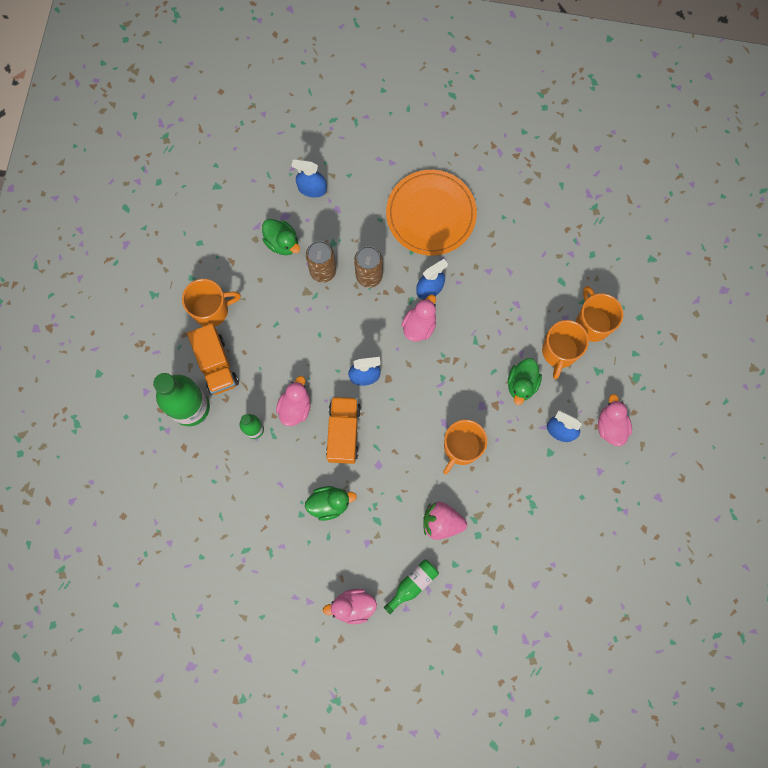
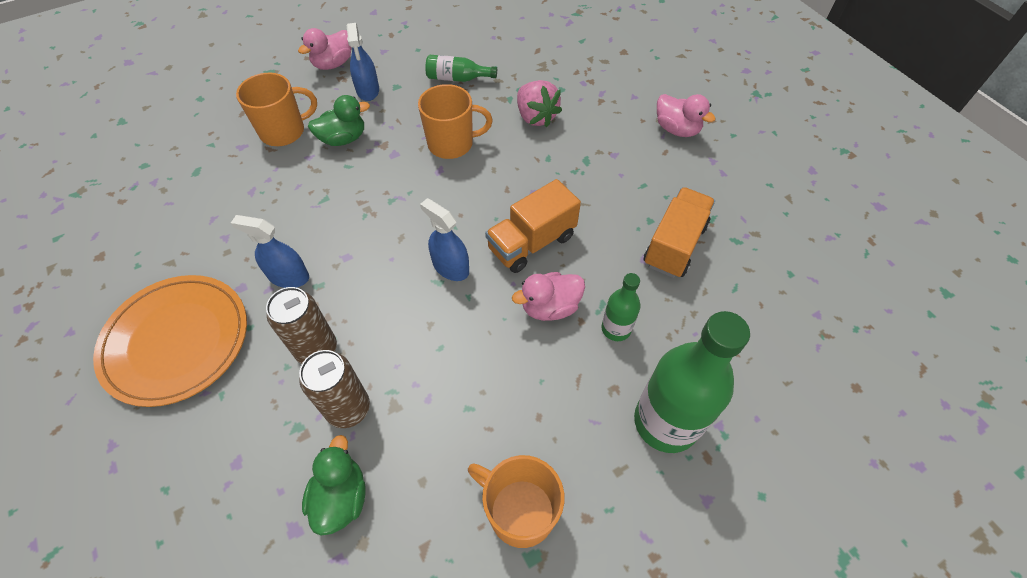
camera: 130 degrees left, 20 degrees down
(216, 365) = (586, 437): orange truck -> orange truck (674, 245)
(312, 188) = (219, 526): blue spray bottle -> none
(329, 503) = (613, 205): green duck -> none
(412, 584) = (610, 104): green bottle -> green bottle (457, 78)
(419, 325) = (345, 257): pink duck -> none
(592, 323) = (231, 125): orange mug -> none

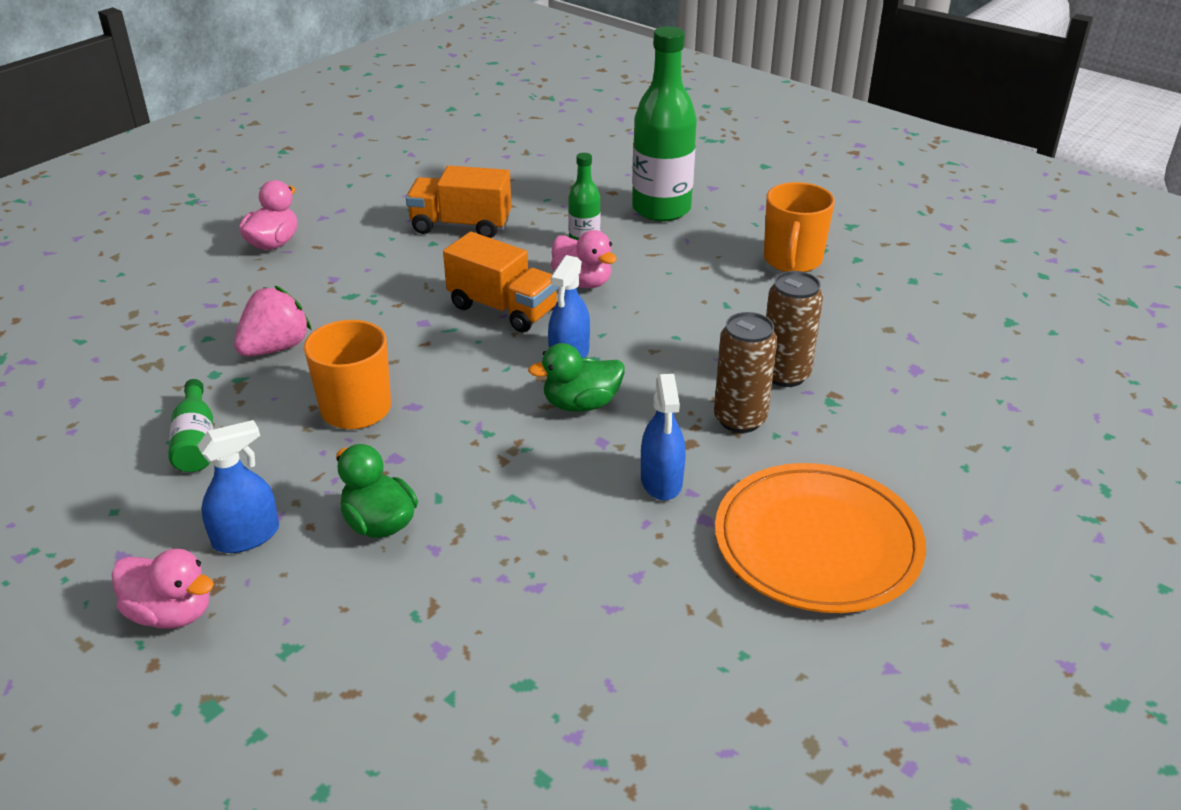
camera: 110 degrees left, 20 degrees down
(284, 131) = (384, 605): orange mug -> none
(341, 497) = (866, 351): green duck -> green duck (581, 404)

